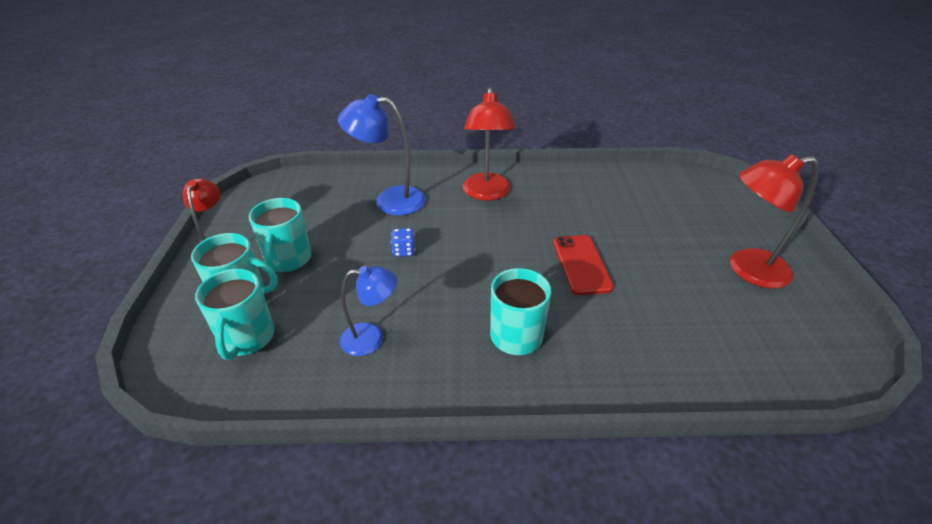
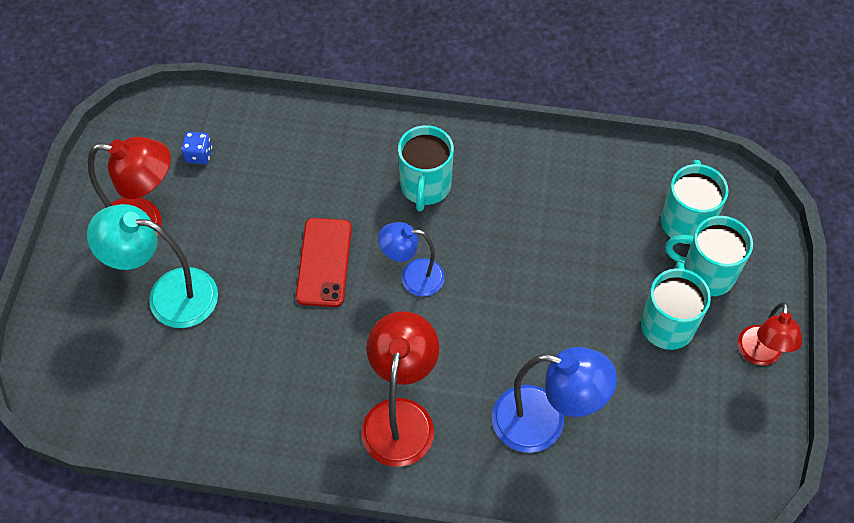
camera: 170 degrees left, 20 degrees up
(371, 338) = (564, 203): blue lamp -> blue lamp (413, 277)
(404, 251) = (528, 317): blue dice -> blue dice (199, 155)
(686, 231) = (168, 295): none -> turquoise lamp

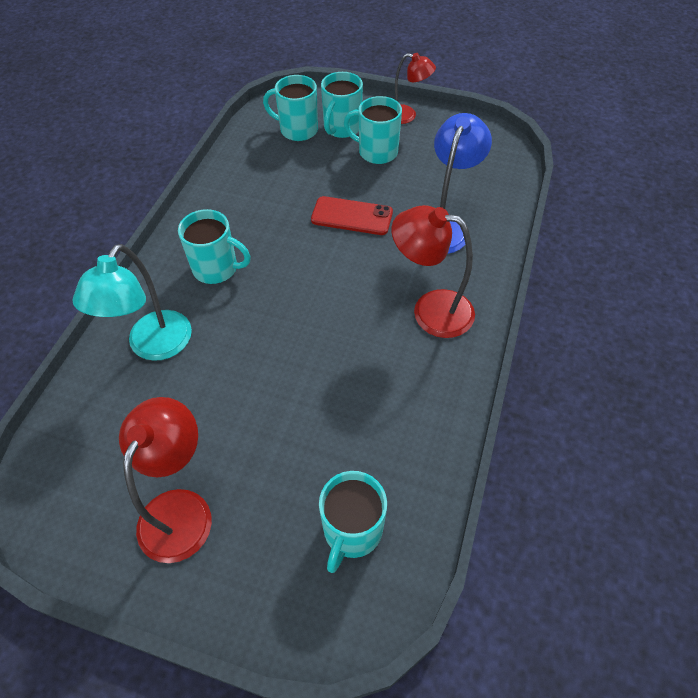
camera: 80 degrees left, 5 degrees down
(129, 370) = (352, 531): none -> turquoise mug
(168, 295) = (272, 487): turquoise lamp -> turquoise lamp (153, 346)
(199, 155) = (109, 448): blue dice -> none
(324, 262) = (271, 349): red phone -> red phone (352, 216)
(413, 277) = (303, 287): blue lamp -> none

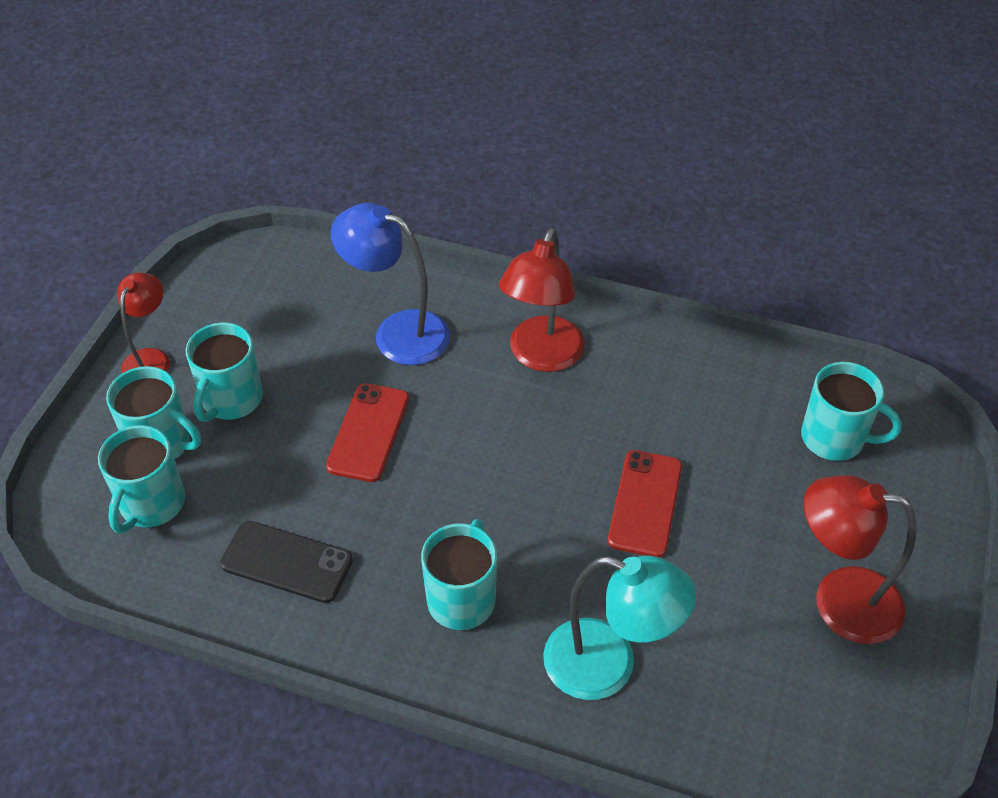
camera: 90 degrees left, 5 degrees down
(253, 187) = (287, 562): none -> black phone
(286, 374) = (645, 503): none -> red phone

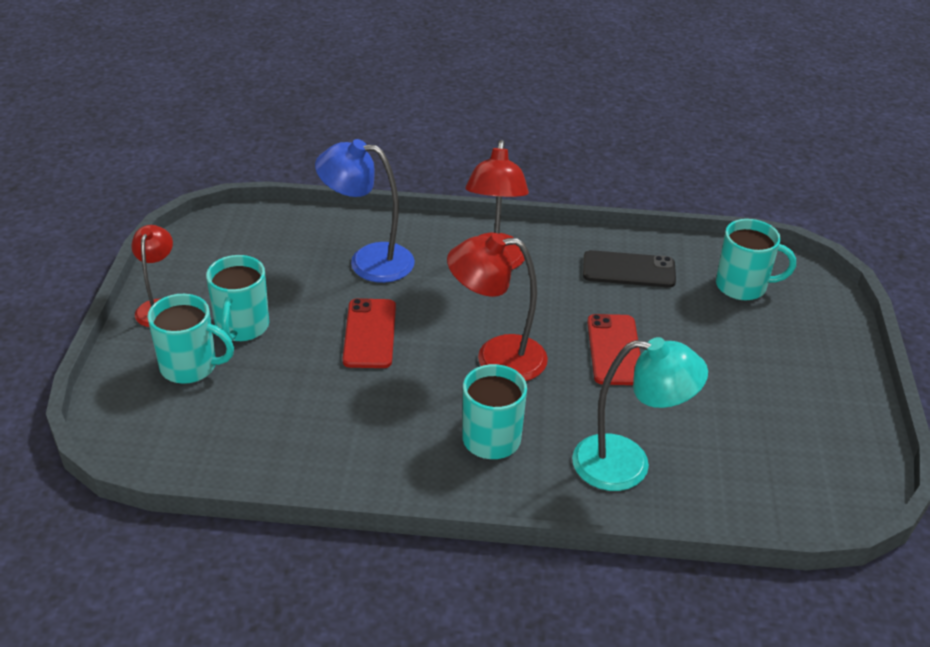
camera: 15 degrees left, 10 degrees down
(151, 504) = (197, 412): turquoise mug -> none
(287, 562) = (333, 435): black phone -> black phone (628, 270)
(839, 601) = (788, 392): red lamp -> red lamp (496, 358)

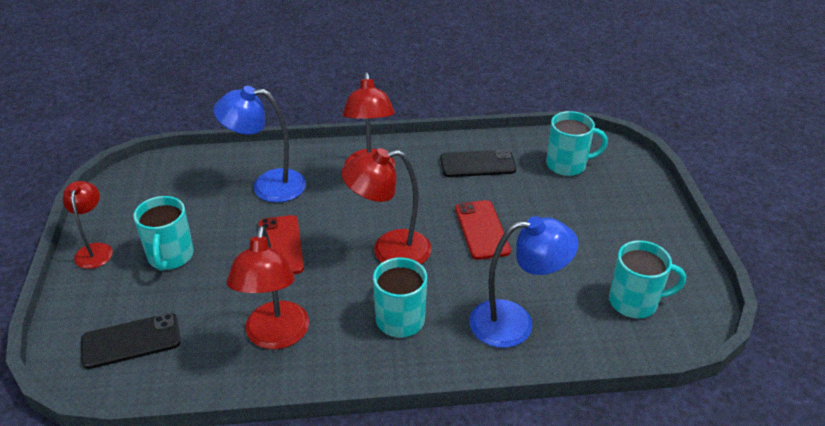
camera: 10 degrees left, 0 degrees up
(182, 414) = (131, 341): none -> black phone
(190, 366) = (131, 298): turquoise mug -> turquoise mug (634, 302)
(344, 435) = (275, 336): none -> red lamp
(627, 464) = (515, 323): turquoise lamp -> blue lamp

